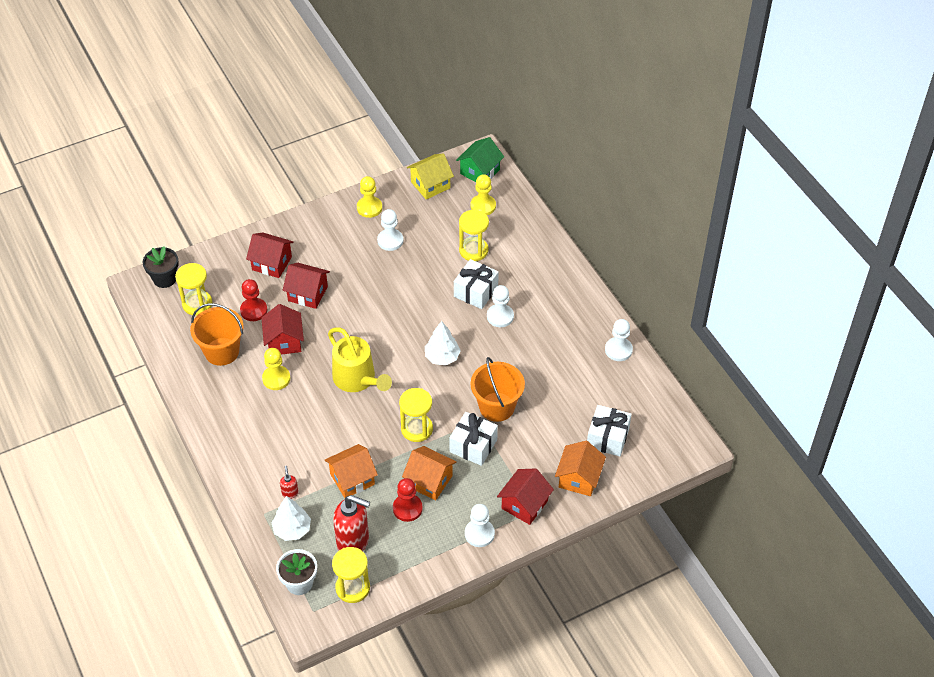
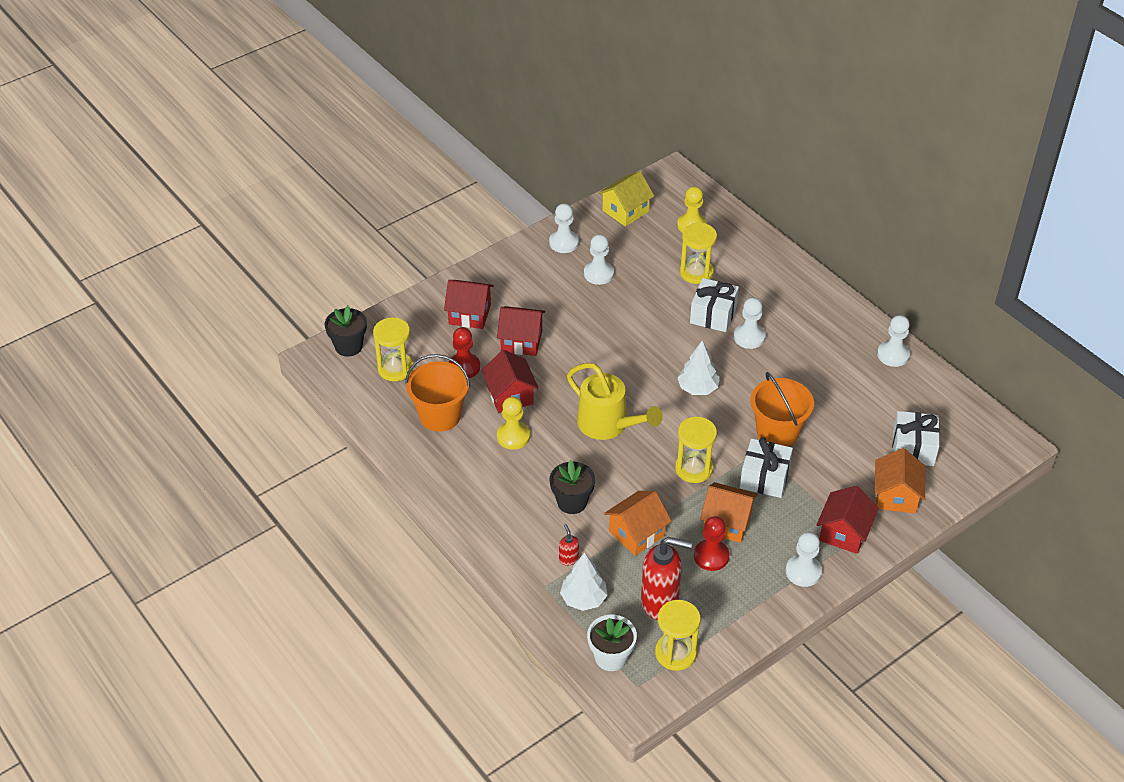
camera: 10 degrees left, 5 degrees down
(307, 443) = (572, 502): none -> black flower pot
(369, 208) = (564, 243): yellow pawn -> white pawn
(480, 171) = (676, 191): green house -> none

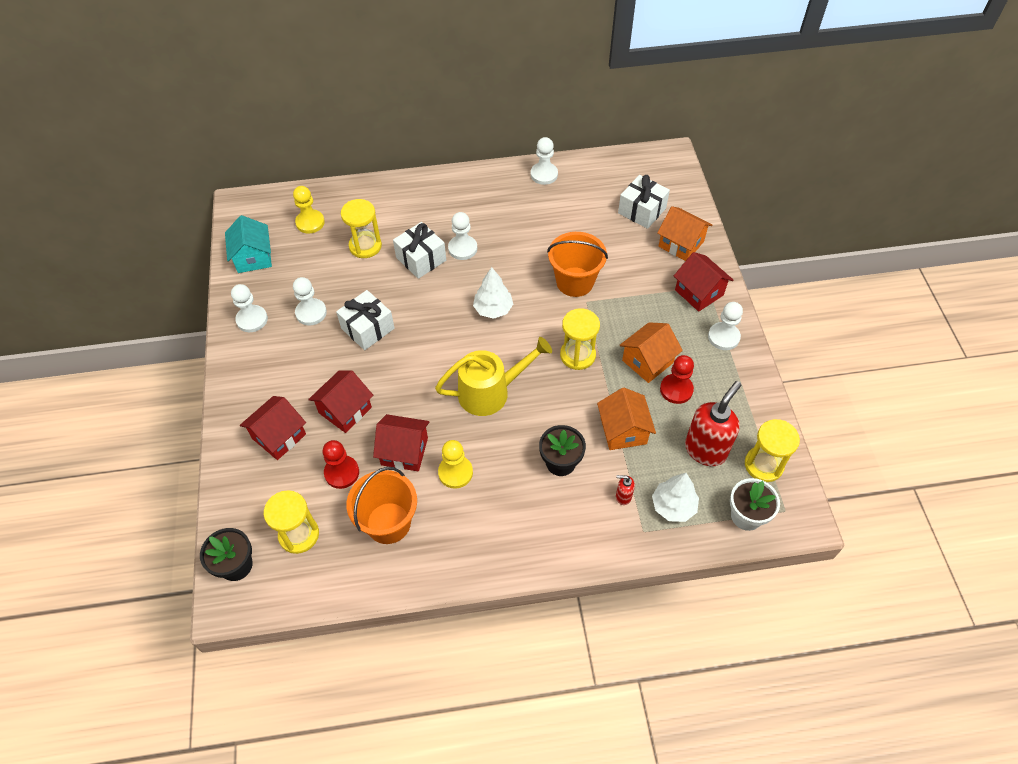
camera: 60 degrees left, 10 degrees up
(625, 211) = (253, 257): yellow house -> turquoise house
(764, 478) = (616, 313): white gift -> white gift (367, 328)

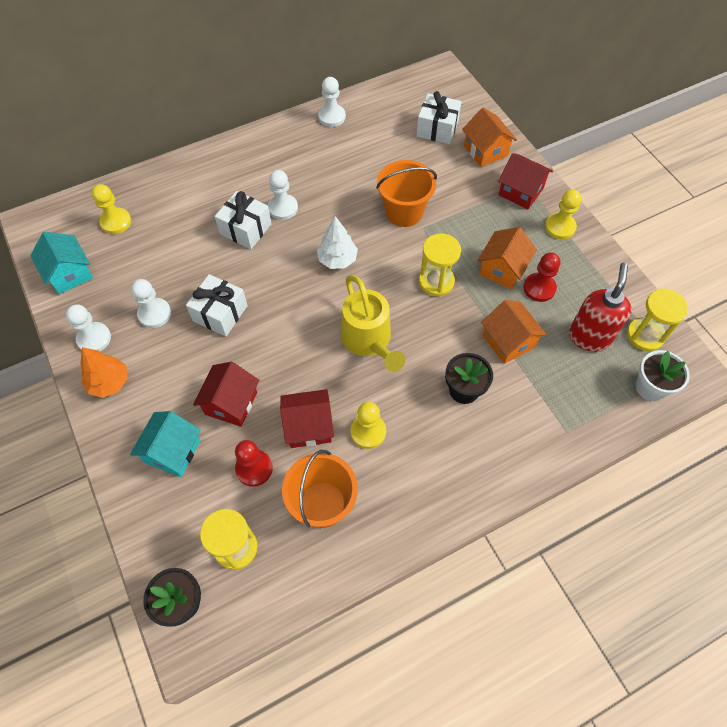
camera: 20 degrees left, 5 degrees up
(250, 361) = (109, 382): none -> orange tree
(279, 436) = (172, 451): red house -> turquoise house
(365, 246) = (183, 231): yellow hourglass -> none
(491, 392) = (369, 341): yellow watering can -> yellow watering can turned 105 degrees clockwise
(623, 496) = (535, 404): red soap dispenser -> none
(673, 506) = (583, 399): white tree -> none
(681, 244) = (485, 151): orange house -> orange house turned 45 degrees clockwise
(723, 337) = (560, 227): white pawn -> yellow pawn

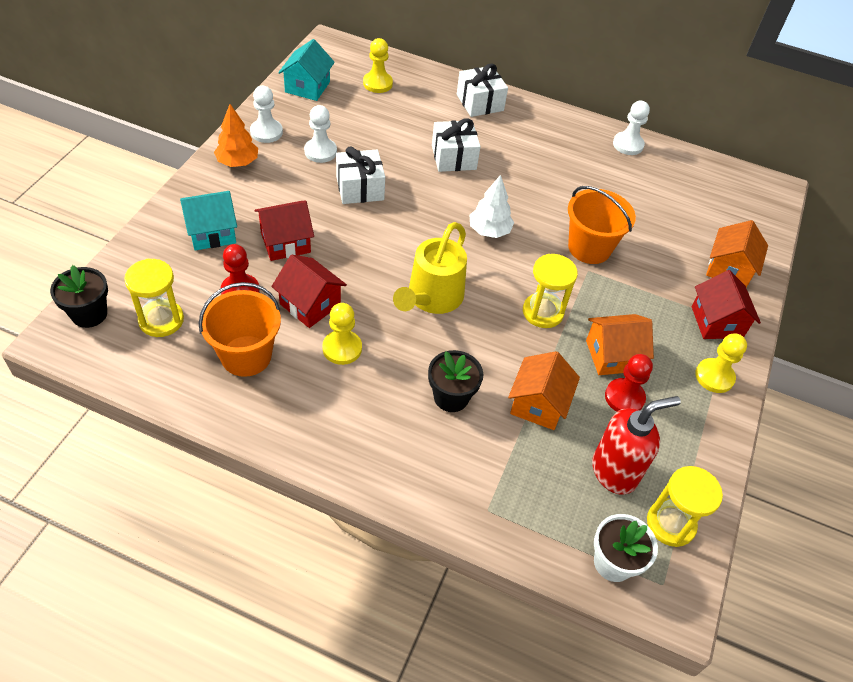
camera: 45 degrees right, 10 degrees down
(283, 208) = (499, 167): white pawn -> none
(437, 129) = (707, 221): white gift -> white gift (480, 102)

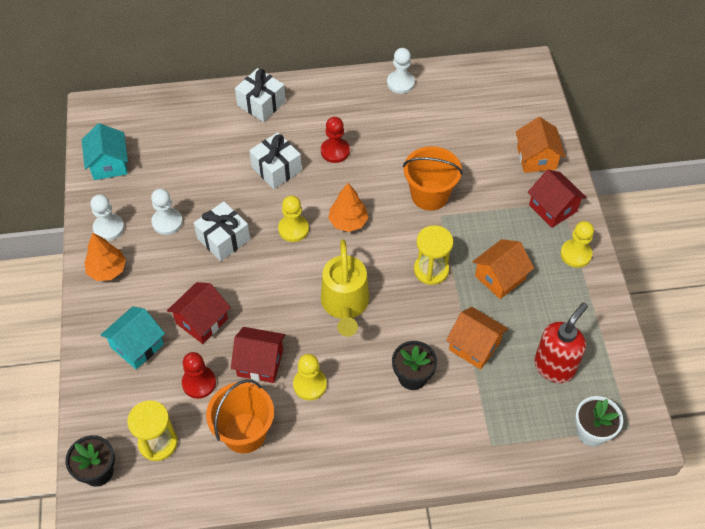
camera: 25 degrees left, 5 degrees up
(377, 83) = (165, 129): yellow pawn -> yellow pawn (293, 229)
(489, 231) = (348, 222): white tree -> orange tree
(538, 404) = (474, 346): orange house -> orange house turned 45 degrees counterclockwise
(624, 397) = (527, 306): red pawn -> red pawn (335, 151)
(670, 524) = (610, 382): yellow hourglass -> none

